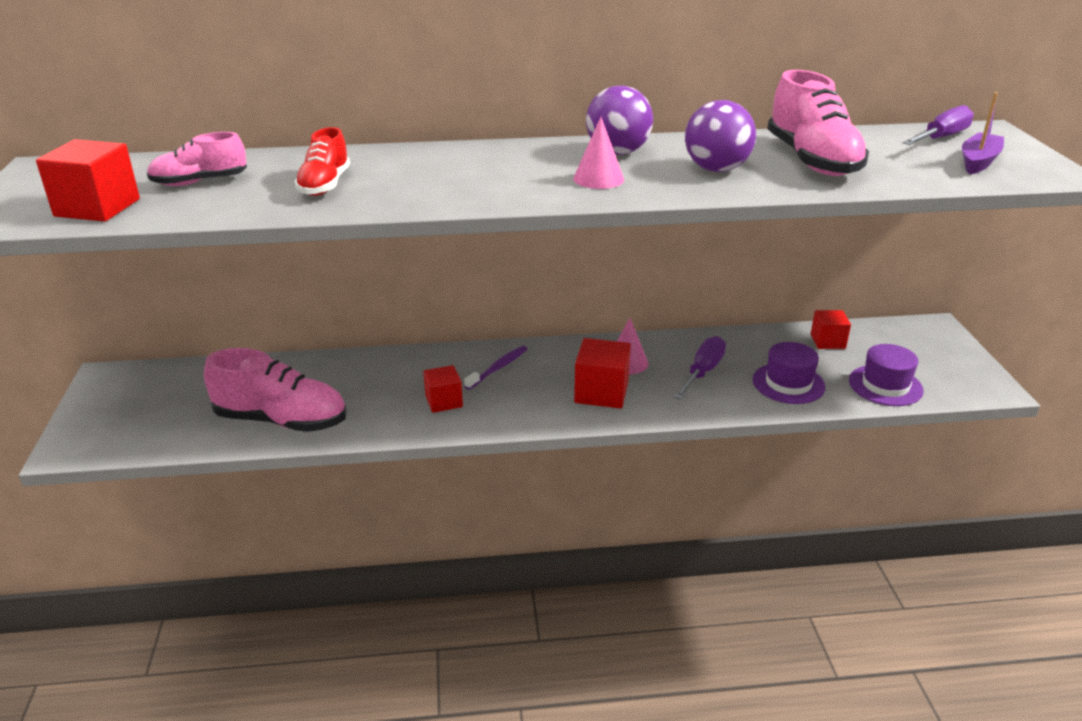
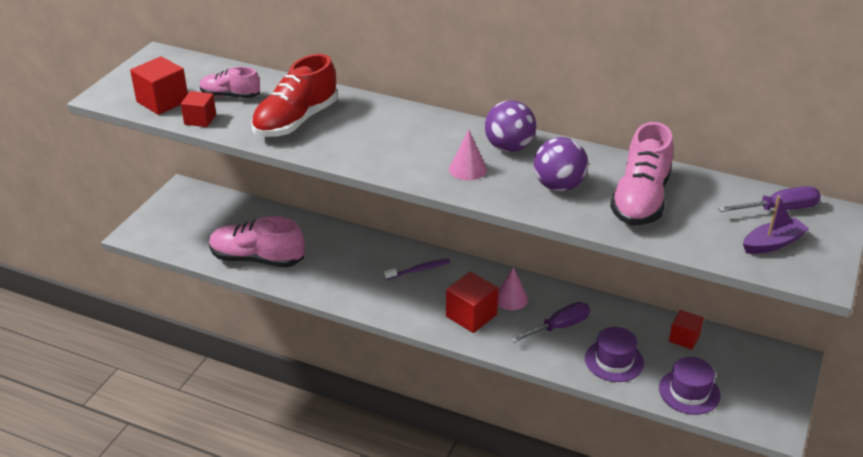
camera: 30 degrees right, 5 degrees up
(281, 420) = (257, 259): pink shoe -> pink shoe turned 150 degrees clockwise
(325, 185) = (296, 121): red shoe -> red shoe, size x1.69
(444, 401) = (363, 282): red cube -> red cube (200, 119)

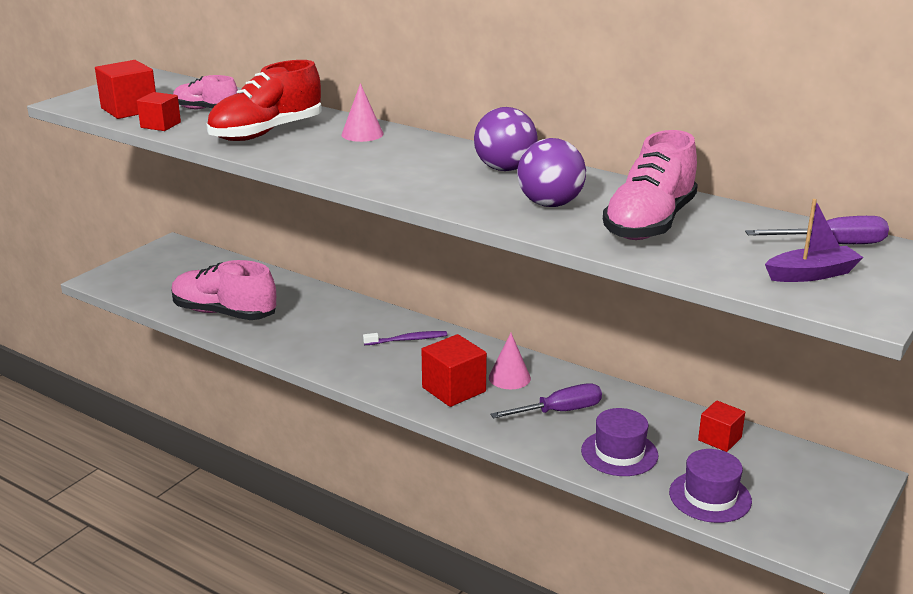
camera: 10 degrees right, 10 degrees down
(467, 169) = (444, 183): pink cone -> pink cone (362, 134)

